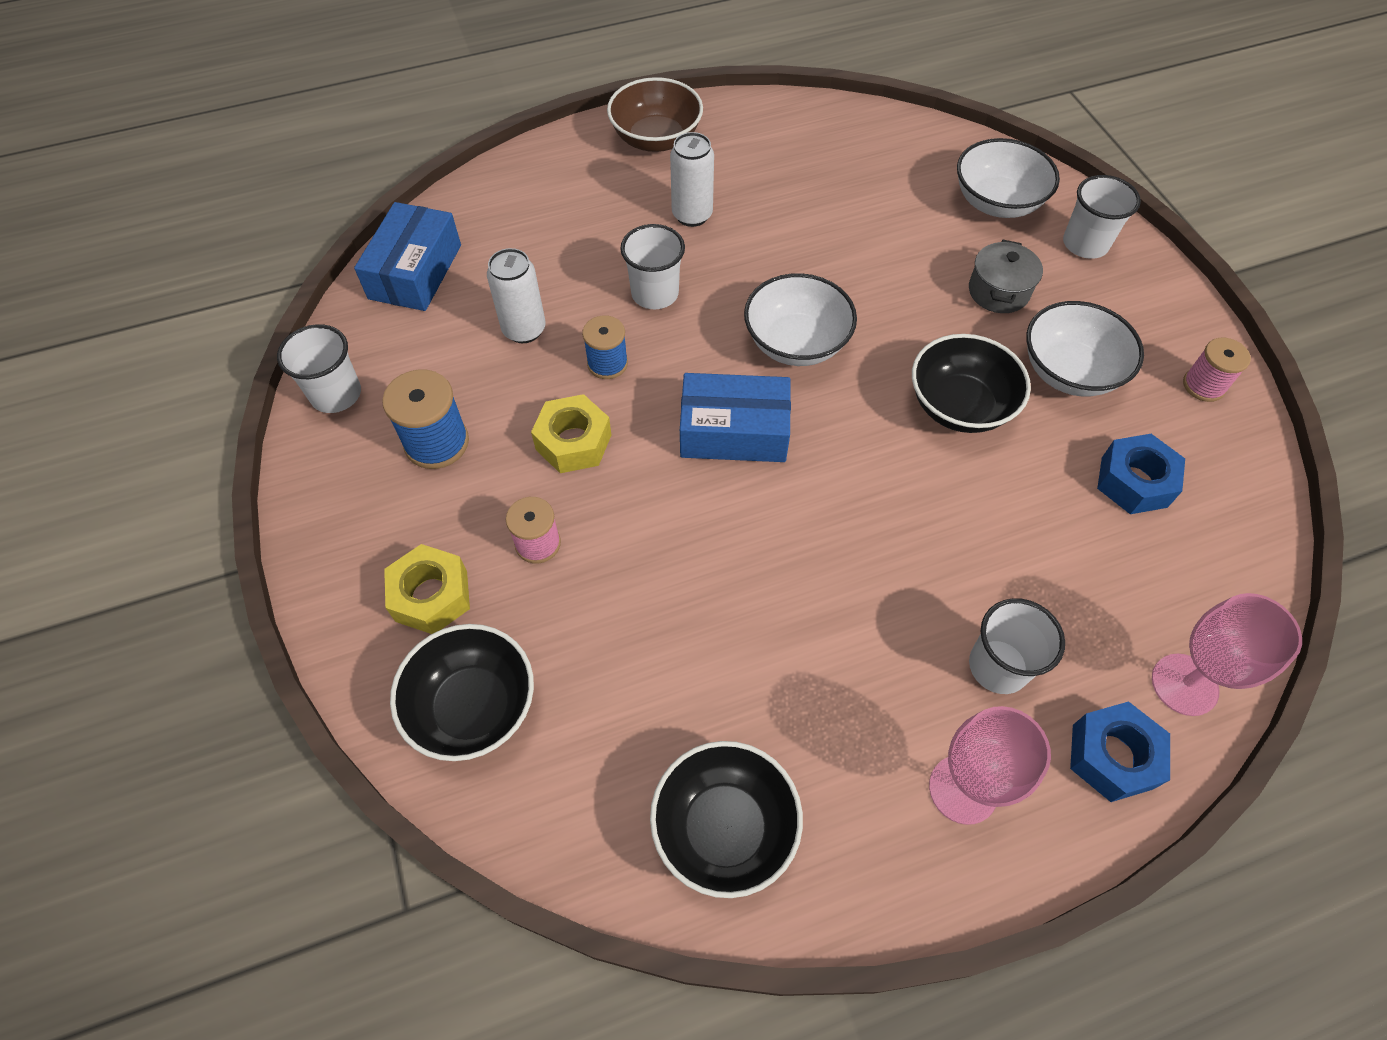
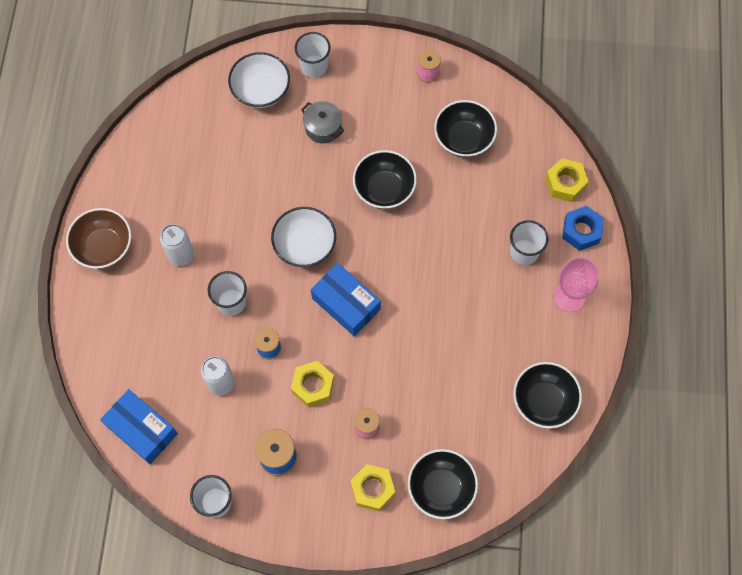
camera: 65 degrees left, 10 degrees up
(734, 432) = (346, 303): blue box -> blue box turned 75 degrees counterclockwise
(1069, 371) = (390, 126): white bowl -> none
(1134, 482) = (463, 138): blue nut -> black bowl
(1184, 684) = (565, 183): pink goblet -> yellow nut

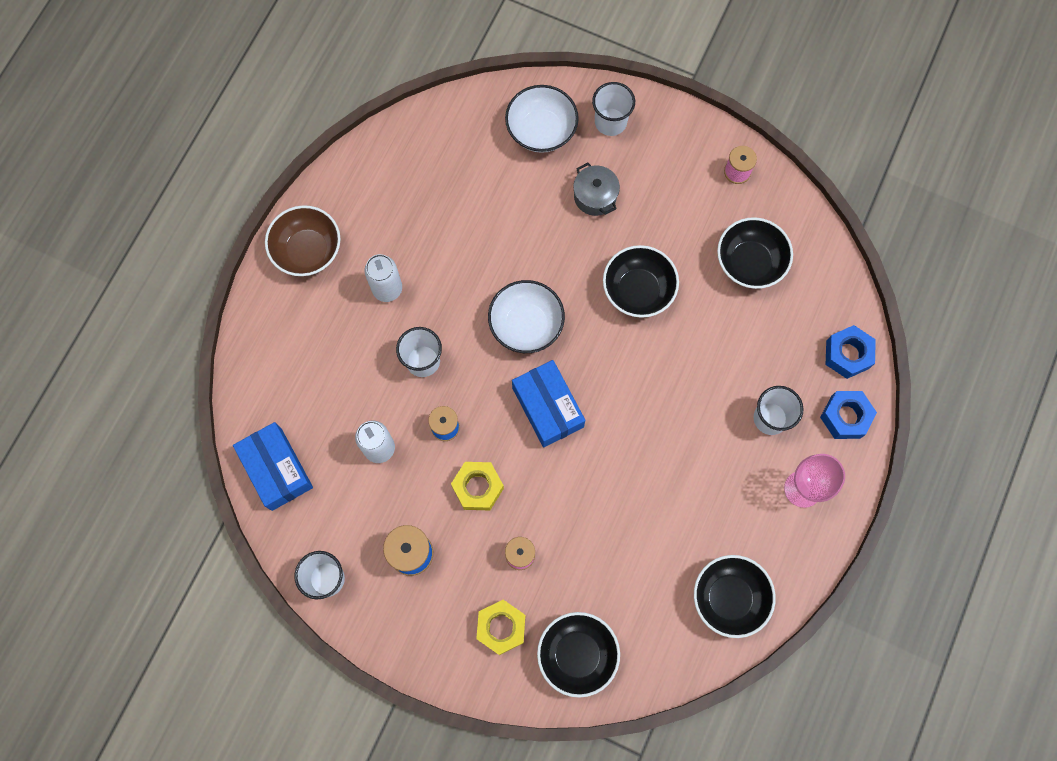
camera: 20 degrees right, 5 degrees up
(565, 183) = (847, 354): yellow nut -> blue nut

